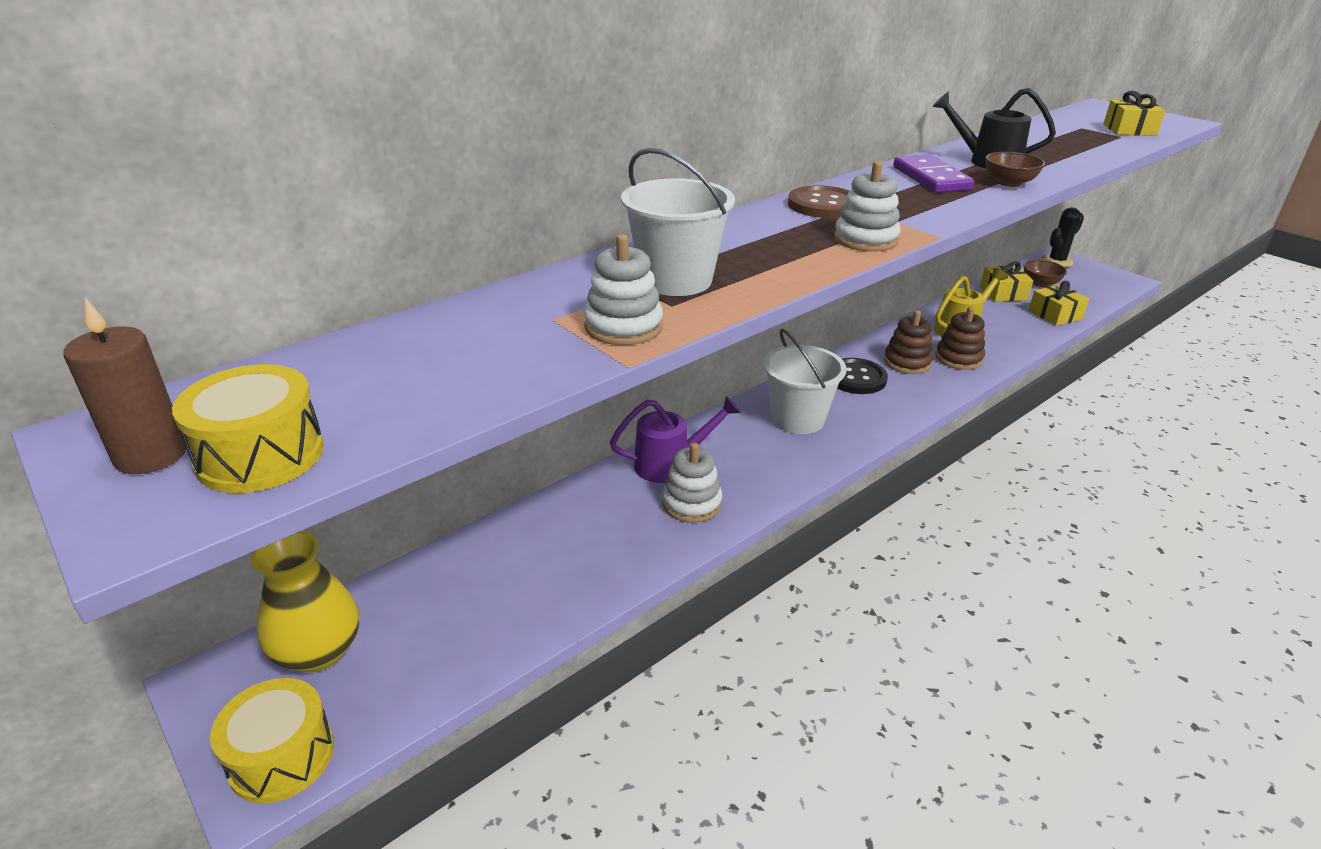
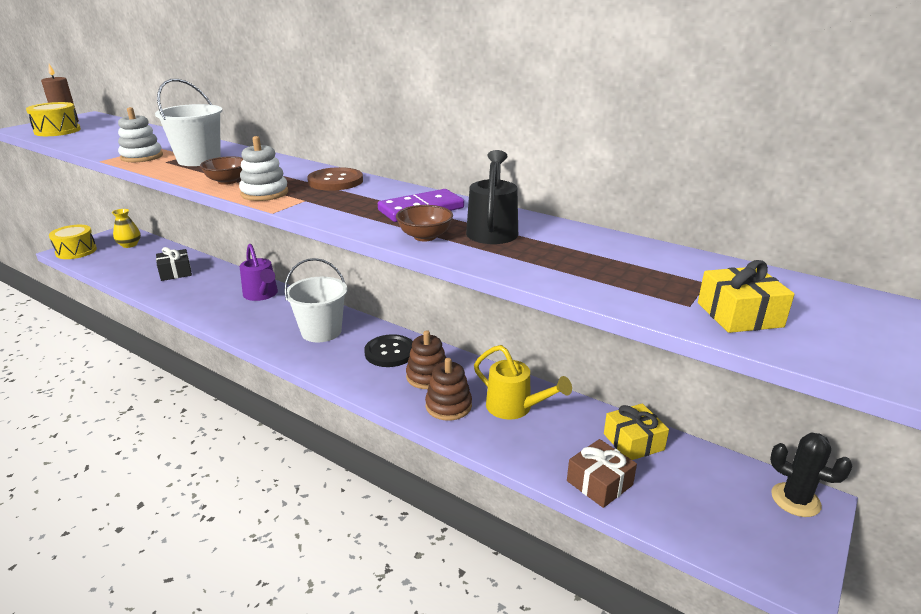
camera: 75 degrees right, 5 degrees down
(318, 651) = (129, 245): yellow vase -> yellow vase, size x0.65
(528, 564) = (175, 272): none -> black gift
(692, 503) = (221, 305): white stacking toy -> none
(1040, 283) = (693, 476): brown bowl -> brown bowl (227, 181)
(1055, 315) = (599, 483): yellow gift -> brown gift

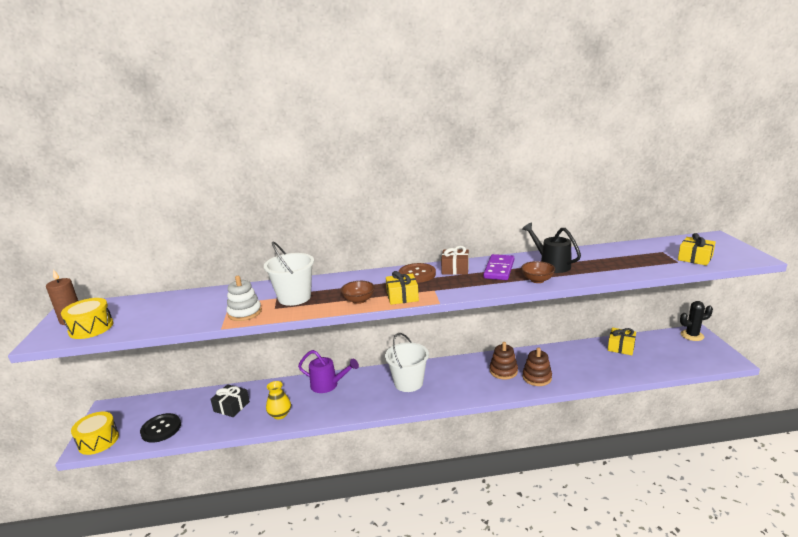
camera: 40 degrees left, 5 degrees down
(129, 245) = (141, 411): yellow vase -> yellow vase (280, 414)
(264, 193) = (402, 296): white stacking toy -> yellow gift
(390, 352) = (464, 371): black button -> black button (161, 429)
(515, 408) = (561, 361): yellow watering can -> none
(599, 483) = (638, 369): brown gift -> brown gift (455, 269)

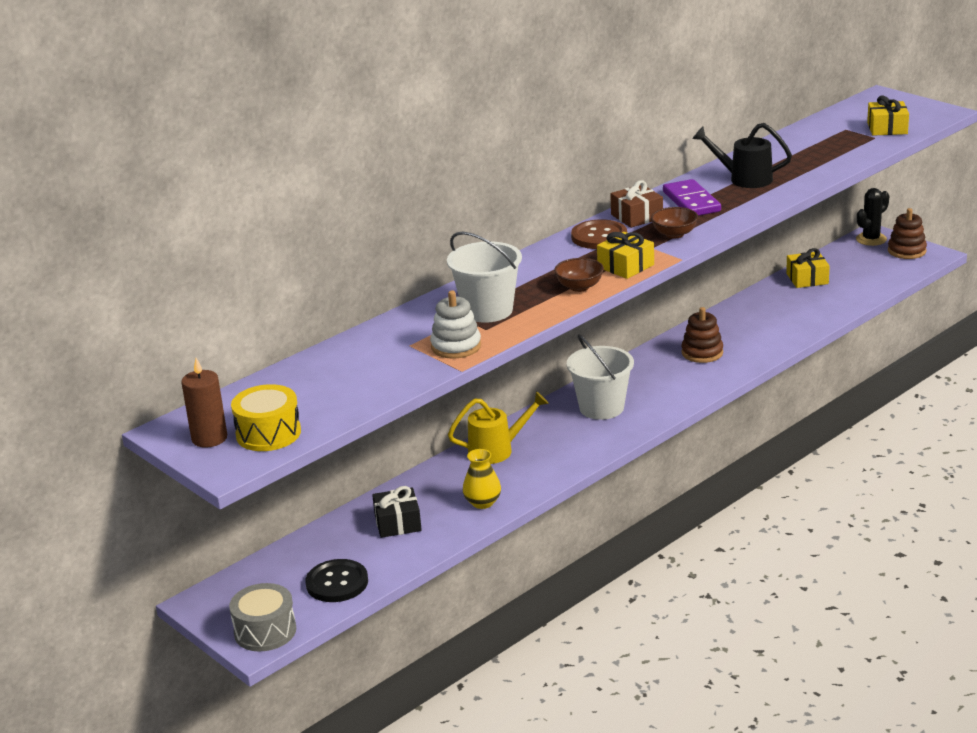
camera: 35 degrees left, 5 degrees up
(98, 441) = (265, 631): yellow drum -> grey drum
(328, 385) = (497, 450): purple watering can -> yellow watering can
(537, 280) = (753, 201): brown bowl -> brown bowl (674, 234)
(537, 377) = (749, 345): brown stacking toy -> brown stacking toy (906, 251)

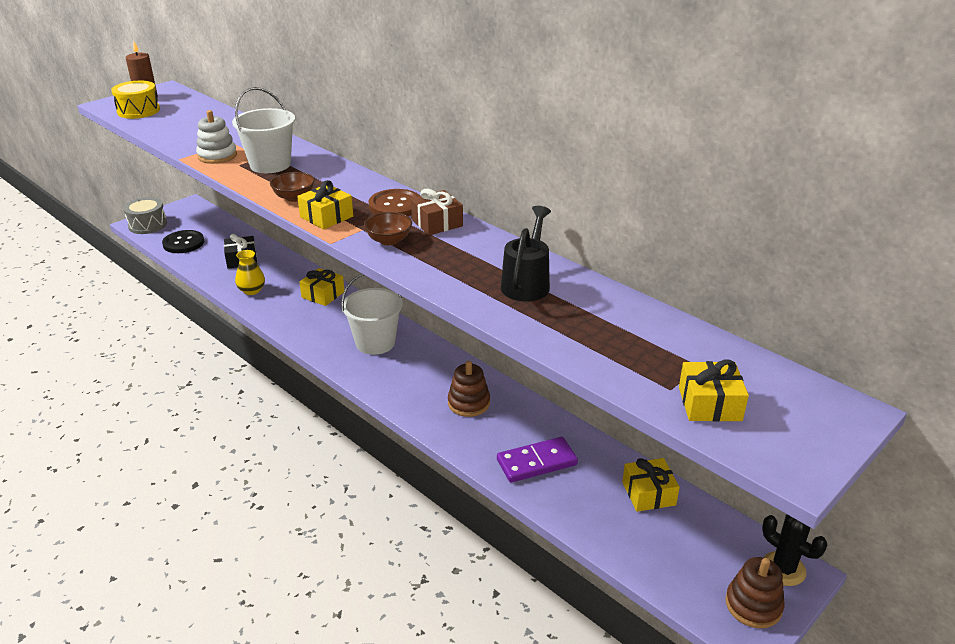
camera: 85 degrees right, 5 degrees up
(497, 450) = (323, 294): yellow watering can -> yellow gift
(691, 202) = (467, 251): purple domino -> purple domino (536, 462)

